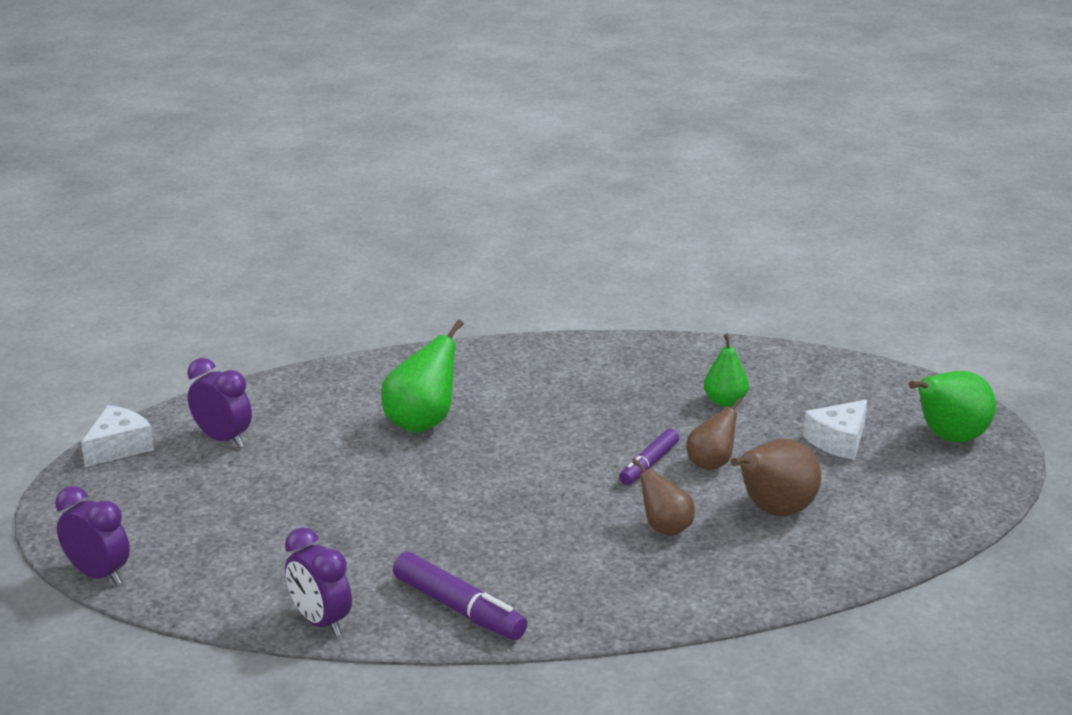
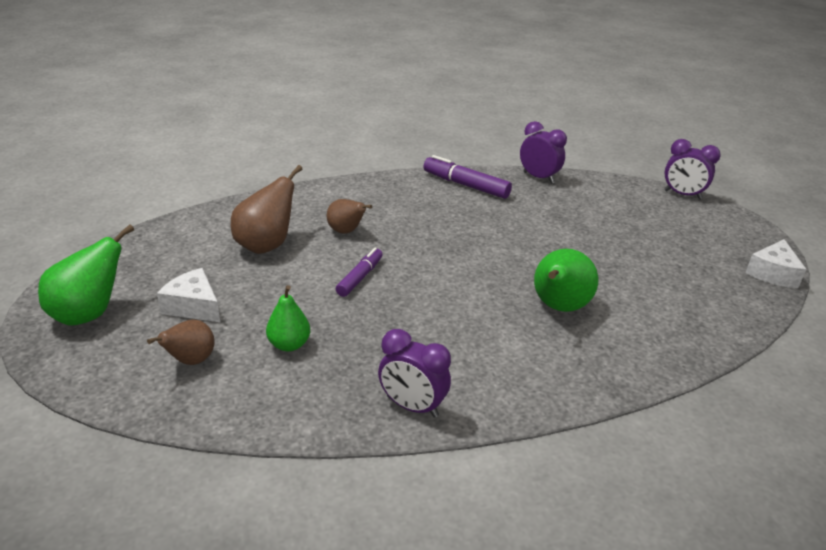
camera: 170 degrees right, 5 degrees up
(223, 439) = (704, 284): purple clock -> purple clock (412, 406)
(711, 463) = (309, 280): brown pear -> brown pear (190, 361)
(838, 441) = (193, 306): white cheese -> white cheese turned 90 degrees counterclockwise

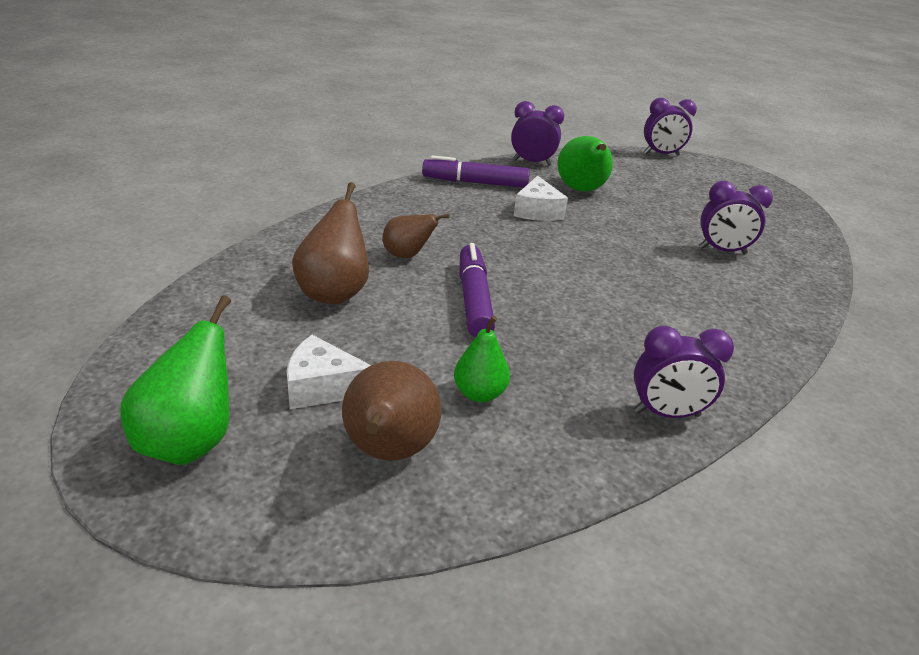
camera: 30 degrees left, 0 degrees up
(190, 361) = (388, 452): brown pear -> brown pear, size x1.58
(360, 277) = (474, 299): purple marker -> purple marker, size x1.52
(558, 307) = (679, 276): green pear -> green pear (581, 190)
(632, 297) = (722, 251): none -> purple clock
(772, 273) = (792, 204): white cheese -> white cheese (537, 211)

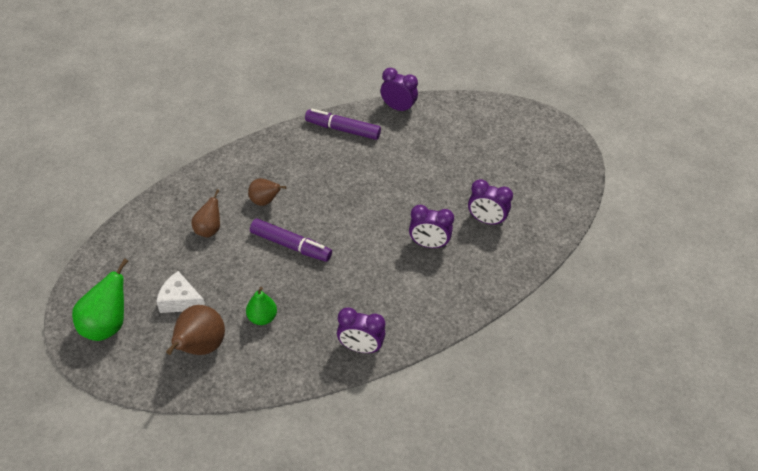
camera: 15 degrees right, 15 degrees up
(334, 293) = (209, 230): brown pear -> brown pear, size x0.63
(474, 299) = (291, 246): purple marker -> purple marker turned 105 degrees clockwise
(537, 211) = (373, 165): white cheese -> none
(581, 190) = (418, 145): green pear -> none
(661, 154) = (511, 105): purple clock -> purple clock (428, 244)

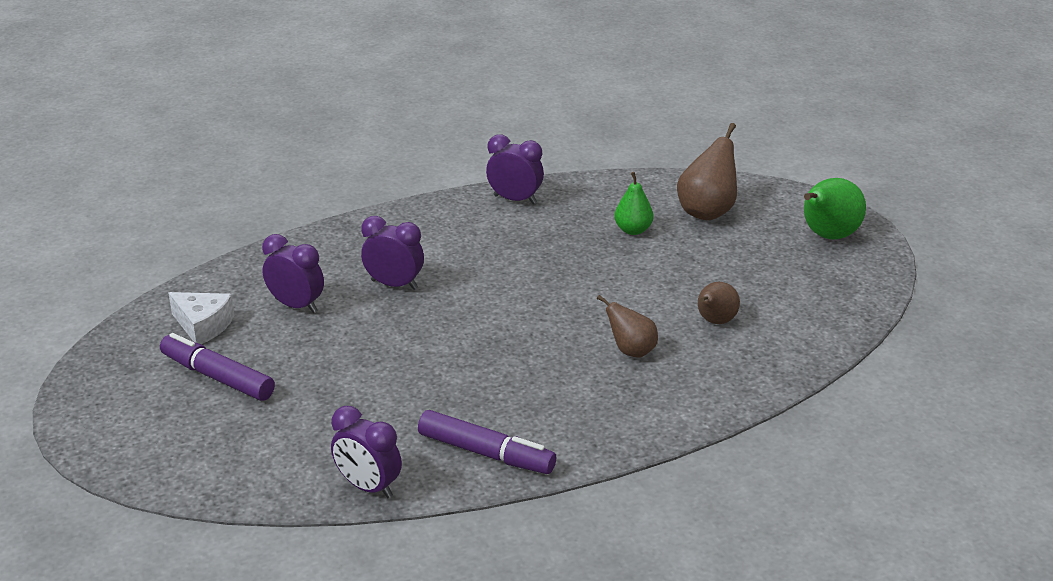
camera: 170 degrees left, 15 degrees down
(180, 300) = (740, 251): white cheese -> white cheese (203, 325)
(291, 246) = (593, 296): purple marker -> purple marker (217, 377)

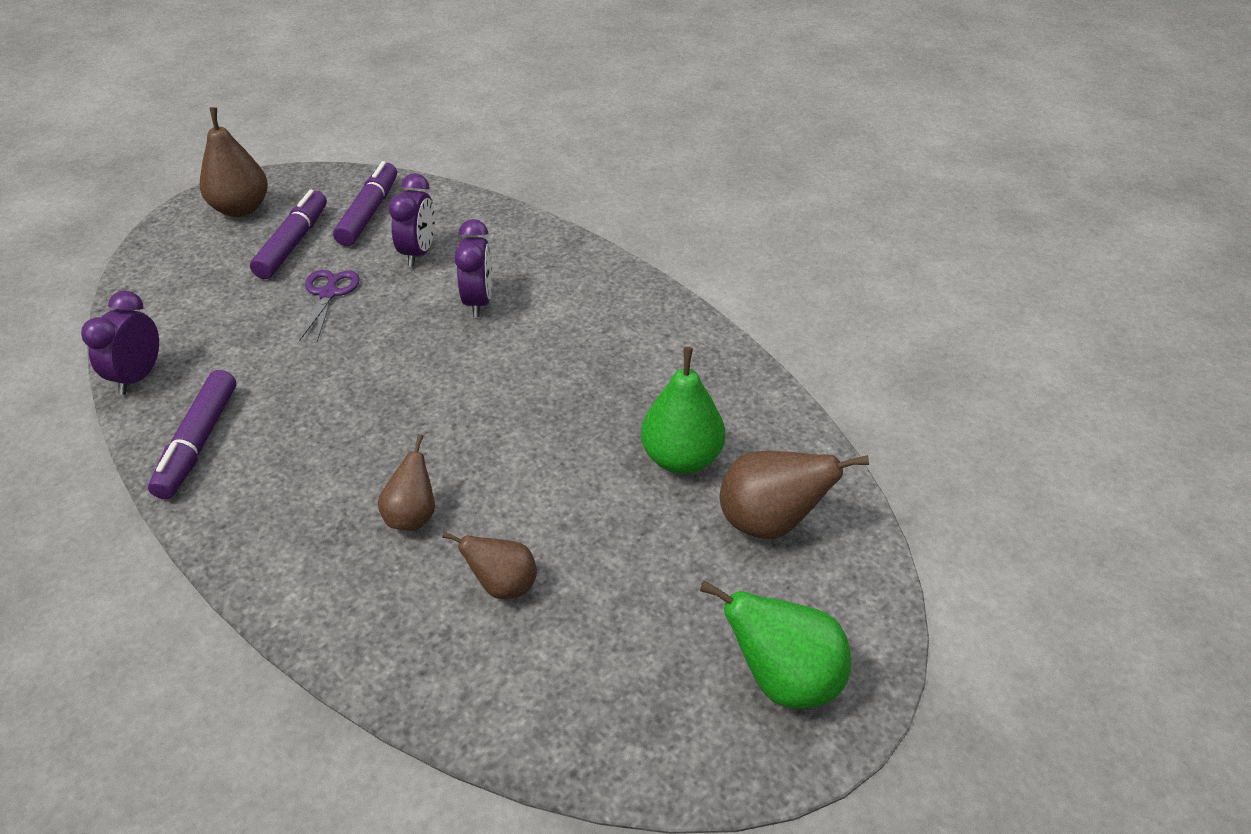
camera: 70 degrees right, 10 degrees up
(120, 406) = (241, 209): none -> brown pear
(203, 325) = (369, 213): white cheese -> purple marker
(321, 363) = (328, 294): none -> purple scissors
(515, 199) = (692, 342): purple clock -> none
(633, 230) = (681, 458): green pear -> green pear, size x1.58

